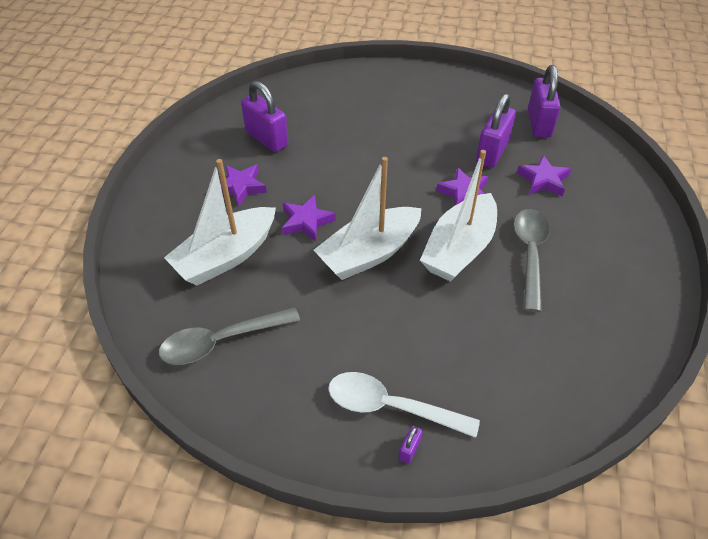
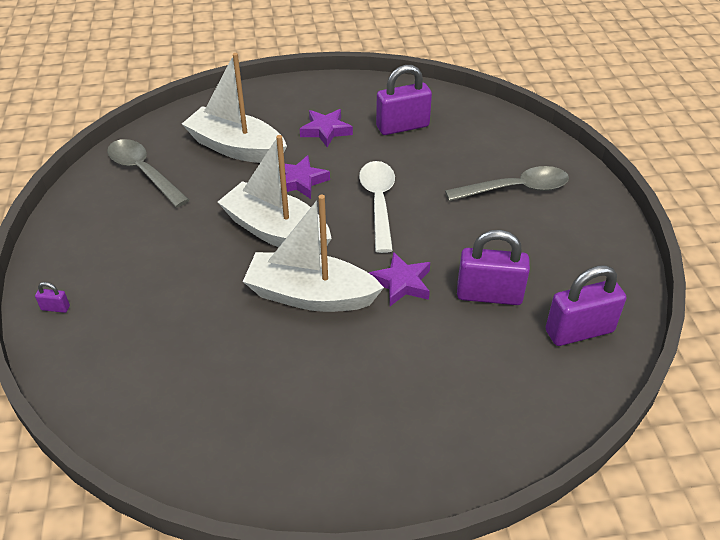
camera: 70 degrees right, 5 degrees down
(267, 139) = (402, 126): purple padlock -> purple padlock turned 45 degrees clockwise
(390, 407) = (97, 286): white spoon -> white spoon (378, 202)
(529, 254) = (328, 356): grey spoon -> grey spoon (516, 189)
(543, 180) = (465, 351): purple star -> none

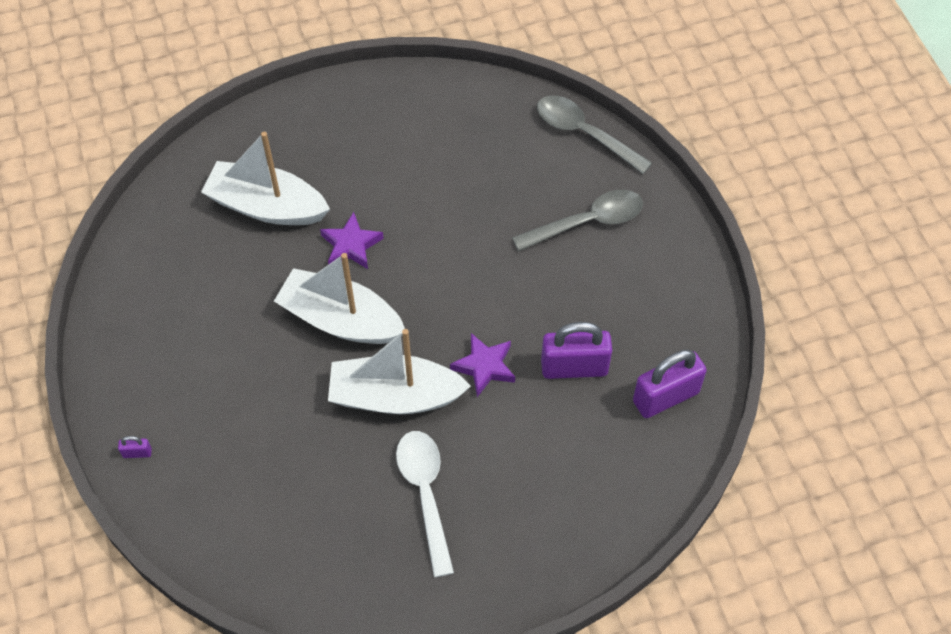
camera: 10 degrees left, 15 degrees up
(143, 172) = (171, 258): grey spoon -> grey spoon (584, 133)
(326, 131) = (363, 165): purple star -> none
(378, 202) = (442, 263): white spoon -> white spoon (425, 494)
(402, 126) = (450, 146): purple padlock -> none

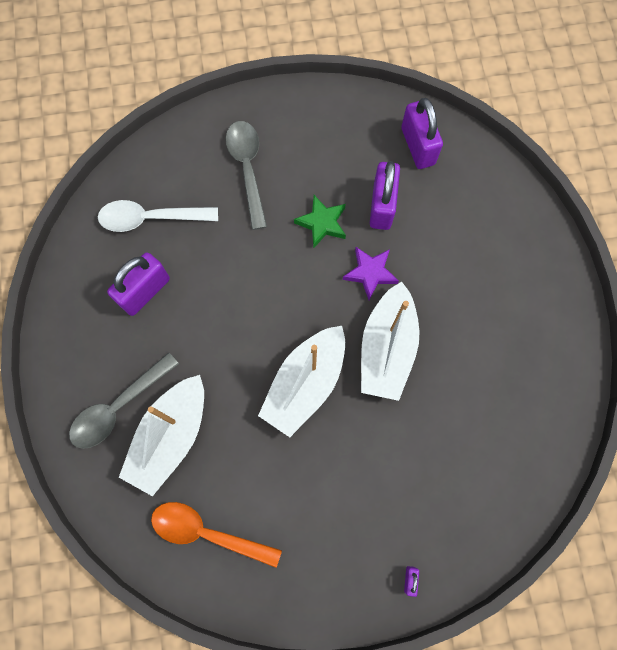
camera: 80 degrees left, 15 degrees up
(172, 256) = (207, 532): none -> orange spoon
(351, 245) = (230, 365): purple star -> none
(420, 154) = (145, 291): none -> purple padlock
(425, 494) = (477, 337): white spoon -> white spoon (150, 218)
(537, 307) = (322, 223): none -> green star
(584, 133) = (157, 153): grey spoon -> grey spoon (118, 407)

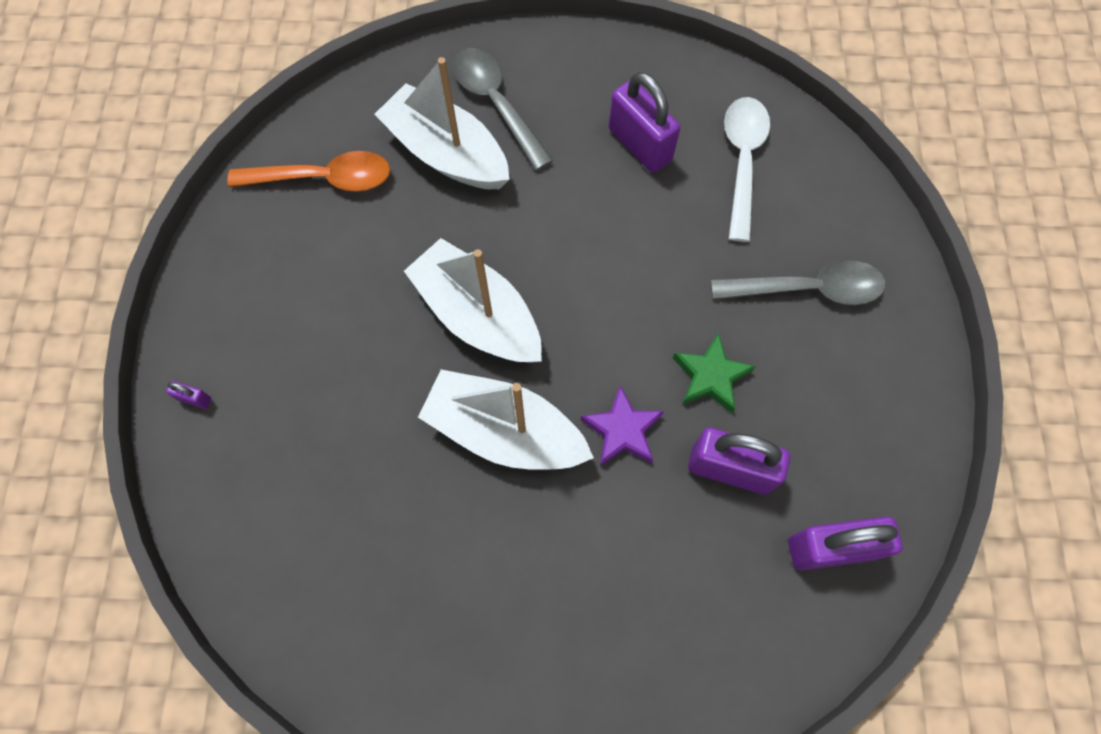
camera: 100 degrees right, 5 degrees down
(207, 532) = (324, 178): orange spoon -> orange spoon turned 60 degrees clockwise

